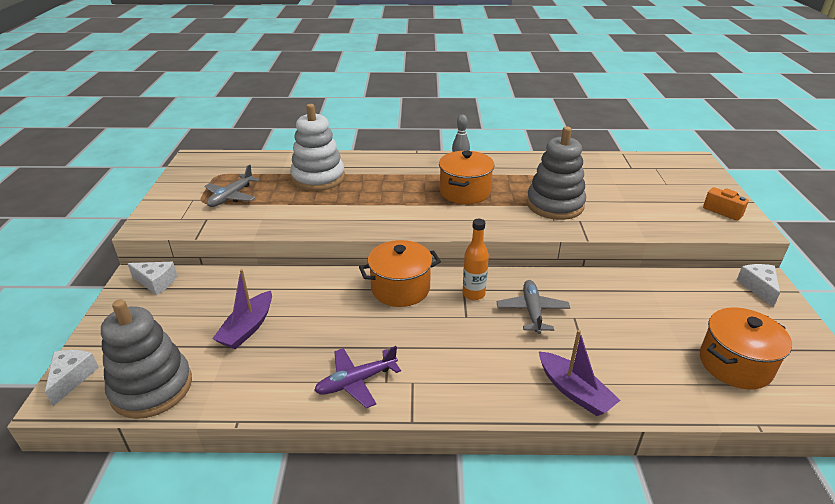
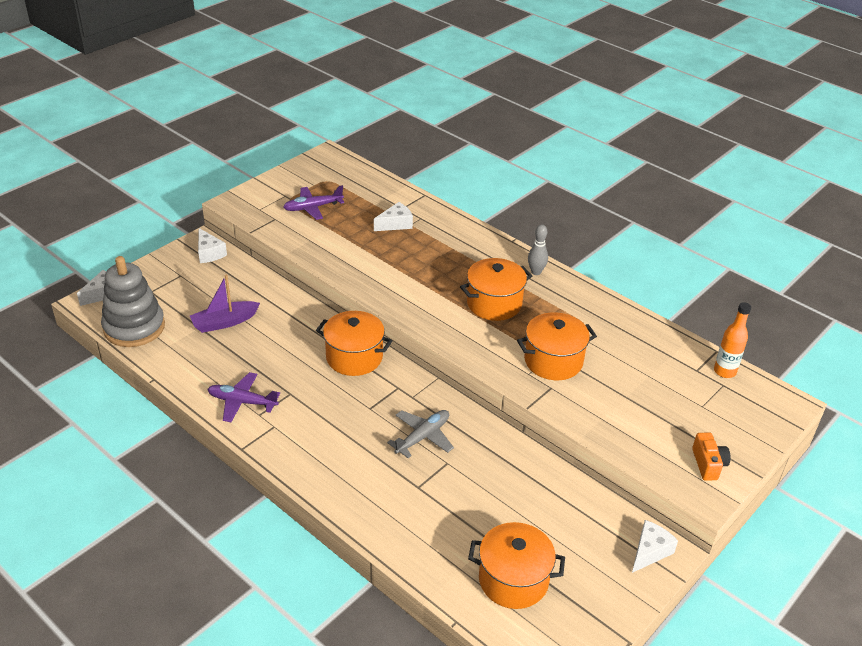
camera: 40 degrees right, 5 degrees up
(231, 197) = (312, 207): grey plane -> purple plane
(318, 178) = (396, 224): white stacking toy -> white cheese
(473, 294) = (399, 395): orange bottle -> orange bottle (724, 371)
(555, 205) = (553, 361): grey stacking toy -> orange pot
(574, 391) = (365, 507): purple boat -> none

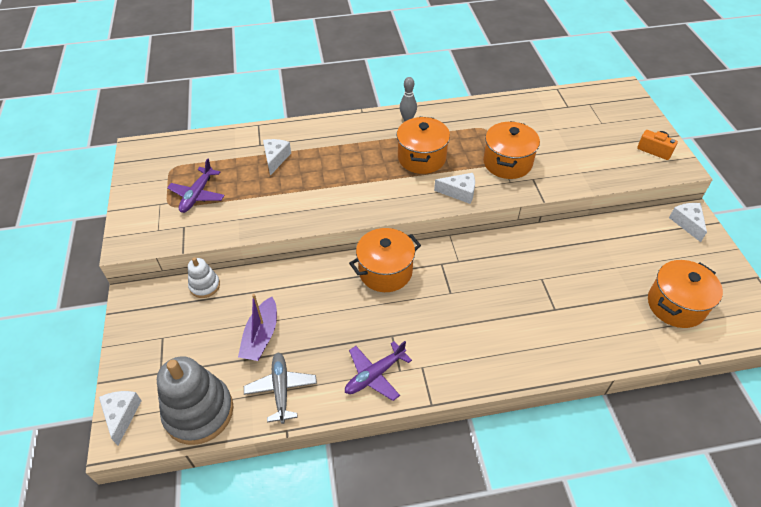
camera: 50 degrees left, 10 degrees up
(209, 253) = (155, 300): white cheese -> white cheese (459, 192)
(244, 269) = (205, 286): none -> white stacking toy
(423, 437) = (505, 278): grey plane -> grey plane (281, 389)
(724, 371) = (578, 96): orange bottle -> none

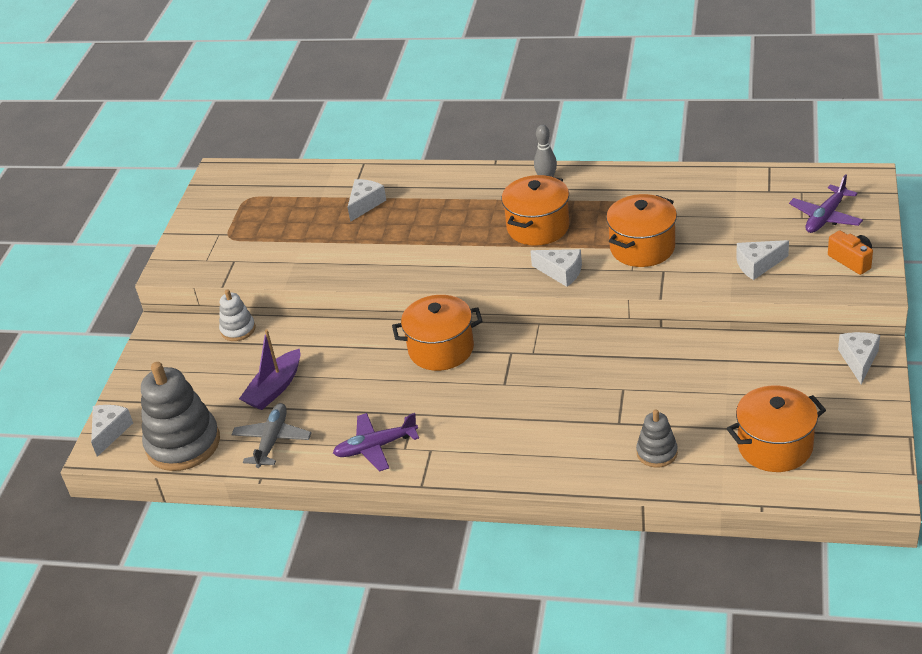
camera: 25 degrees right, 10 degrees down
(197, 195) = (262, 231): purple plane -> purple plane (825, 217)
(595, 163) = (758, 265): none -> white cheese
(597, 329) = (657, 453): none -> grey stacking toy

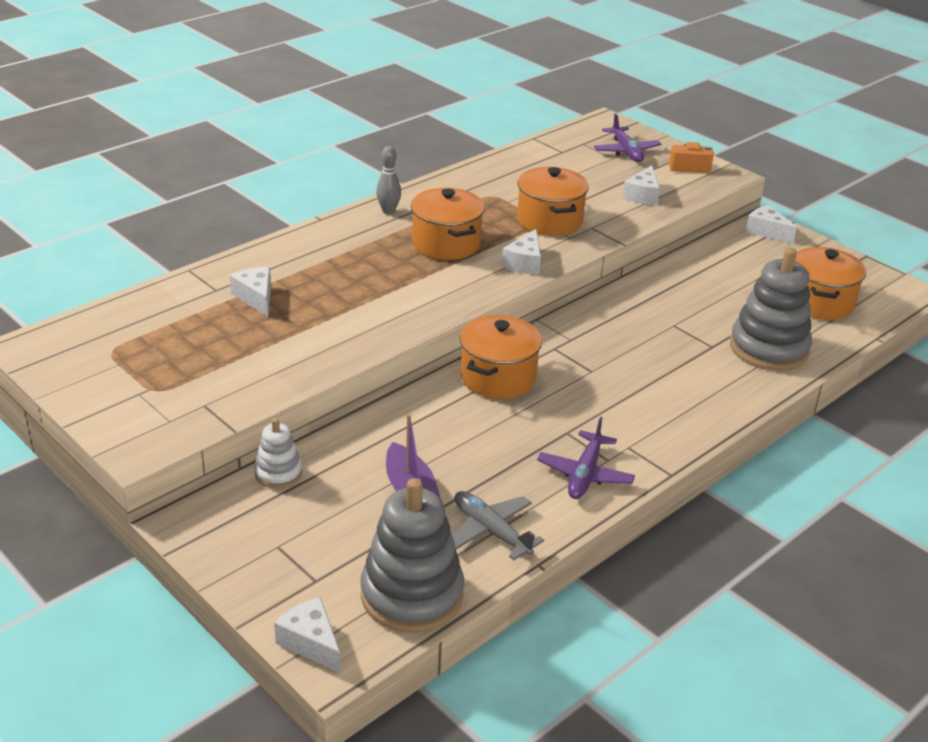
camera: 60 degrees left, 5 degrees down
(561, 272) = (524, 263): white cheese -> white cheese turned 135 degrees clockwise
(657, 453) = (768, 348): grey stacking toy -> grey stacking toy, size x1.95

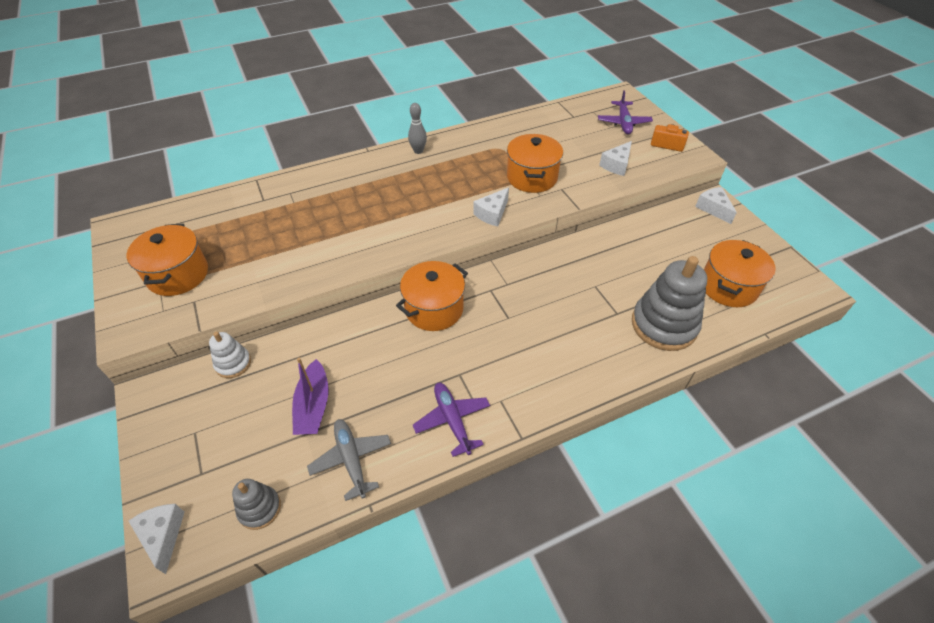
camera: 20 degrees right, 15 degrees up
(256, 297) = (285, 211): white cheese -> none
(412, 595) = (259, 508): grey stacking toy -> grey stacking toy, size x0.51
(446, 244) = (443, 186): orange pot -> orange pot (178, 274)
(585, 474) = (452, 420): purple plane -> purple plane turned 120 degrees clockwise

